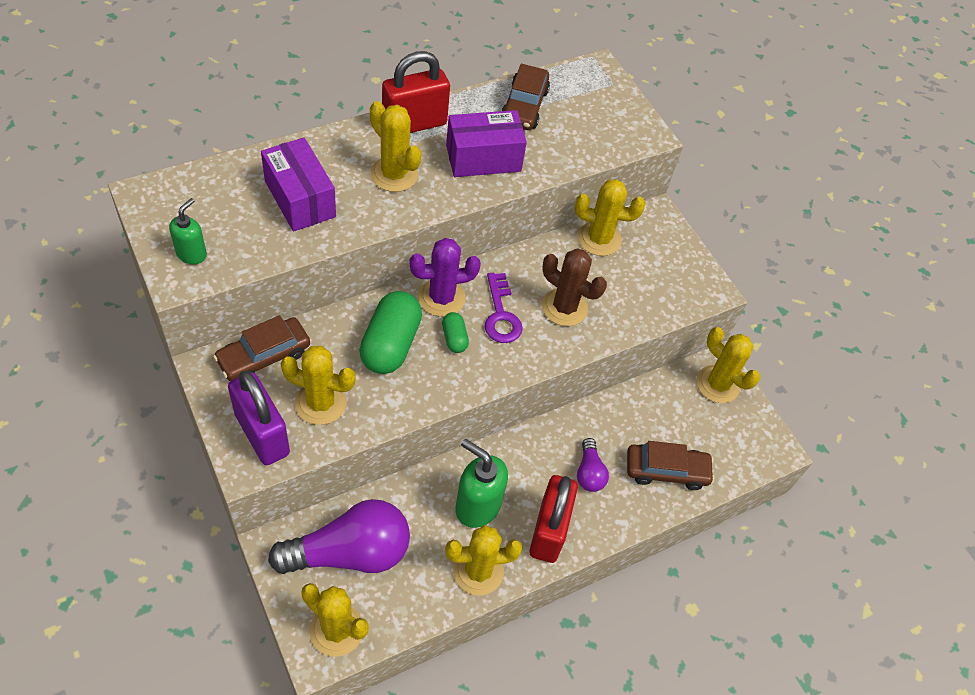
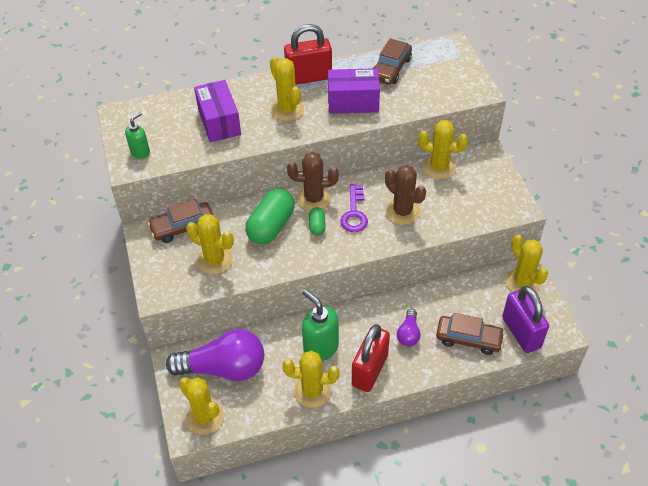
camera: 20 degrees right, 5 degrees down
(262, 434) = (171, 276): purple padlock -> purple padlock (521, 332)
(442, 298) = (314, 199): purple cactus -> brown cactus

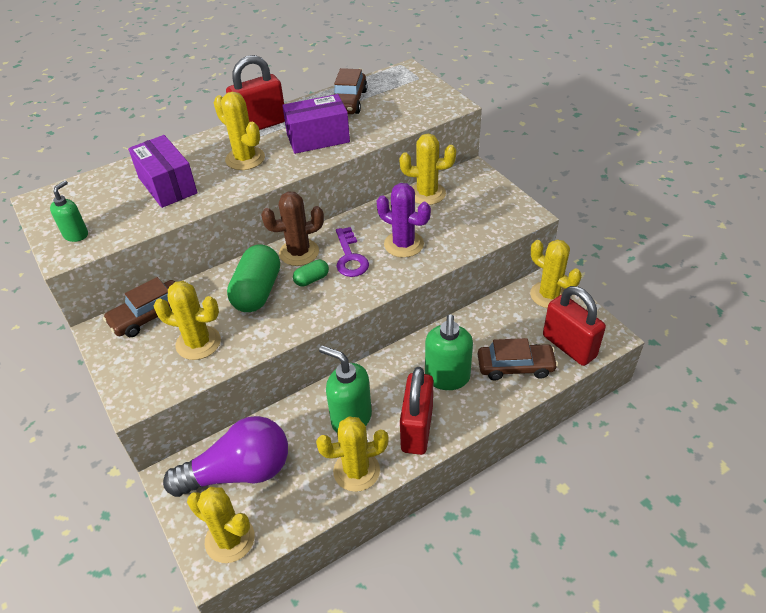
camera: 15 degrees left, 5 degrees down
(317, 226) = (312, 279): green capsule -> green capsule turned 75 degrees clockwise
(402, 212) = (403, 244): brown cactus -> purple cactus
(408, 334) = (447, 378): purple light bulb -> green soap dispenser
(521, 332) = (569, 346): purple padlock -> red padlock

